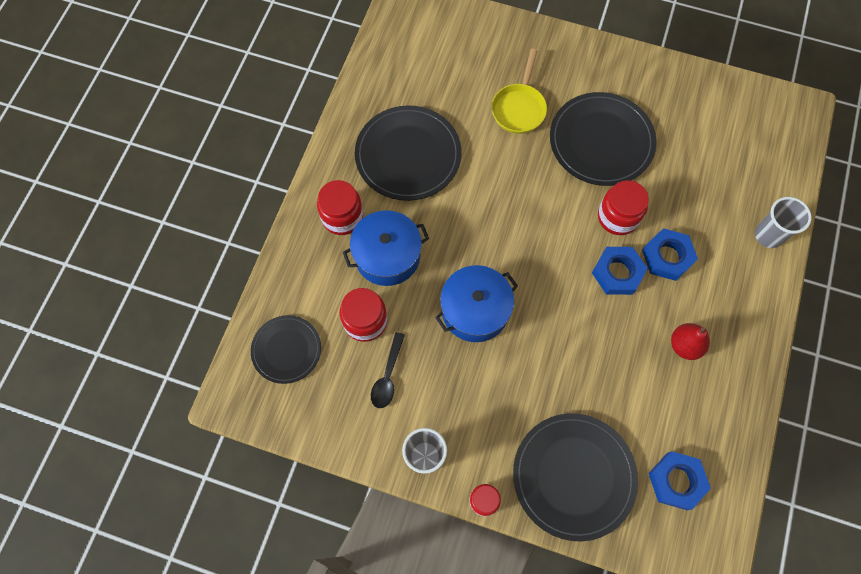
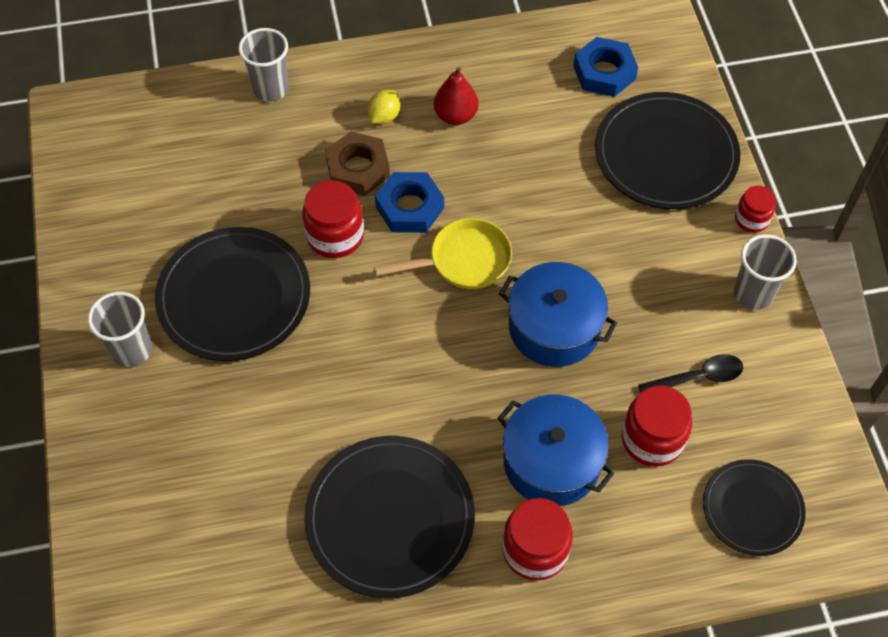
camera: 120 degrees left, 10 degrees down
(519, 108) = (233, 415): yellow pan -> yellow pan (463, 260)
(592, 76) = (132, 350): none -> grey cup
(667, 257) = (358, 169): blue nut -> brown nut
(707, 297) = (384, 116): none -> yellow lemon

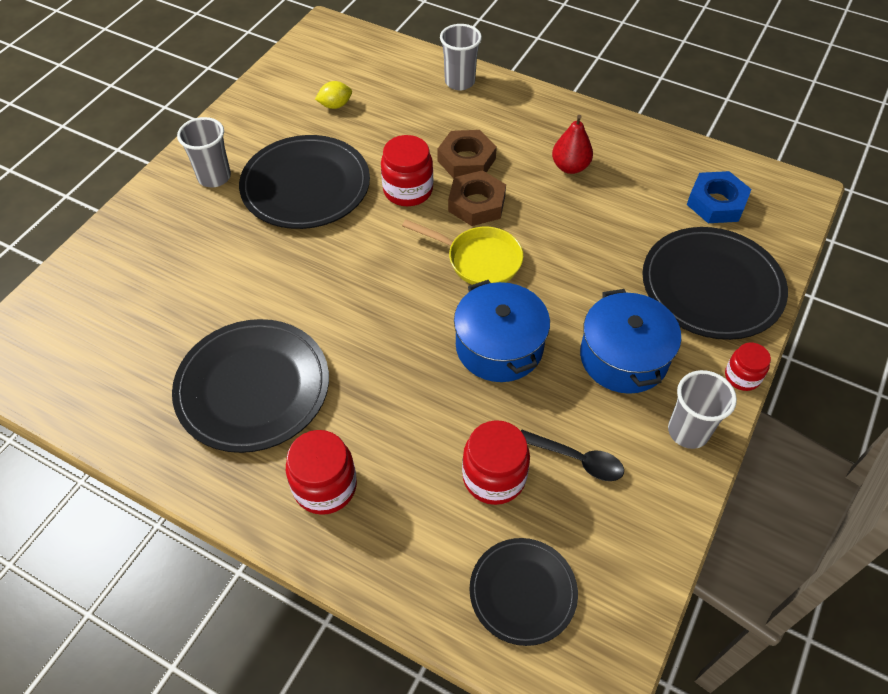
camera: 40 degrees right, 5 degrees down
(384, 116) = (518, 139): yellow lemon -> yellow lemon (335, 105)
(409, 207) = (476, 203): blue nut -> brown nut
(551, 462) = (401, 435): blue pot -> blue pot (623, 357)

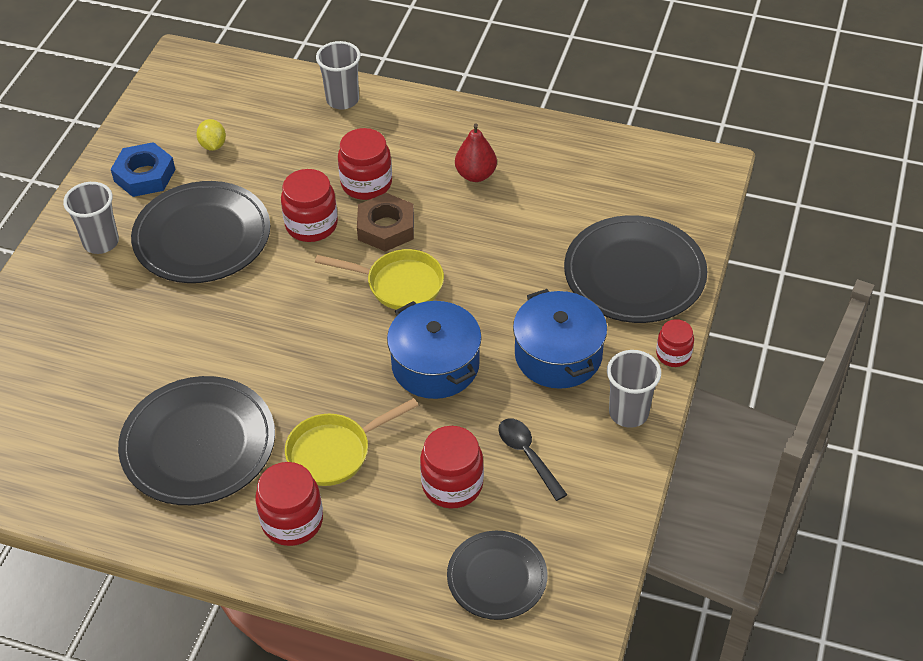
camera: 10 degrees left, 5 degrees down
(335, 105) = (213, 145): yellow lemon -> yellow lemon turned 75 degrees counterclockwise
(383, 420) = (335, 452): none -> yellow pan
(466, 160) = (366, 183): brown nut -> red jar
(577, 459) = (528, 456): black spoon -> black spoon turned 135 degrees counterclockwise
(716, 203) = (629, 189): blue nut -> blue nut (144, 175)

